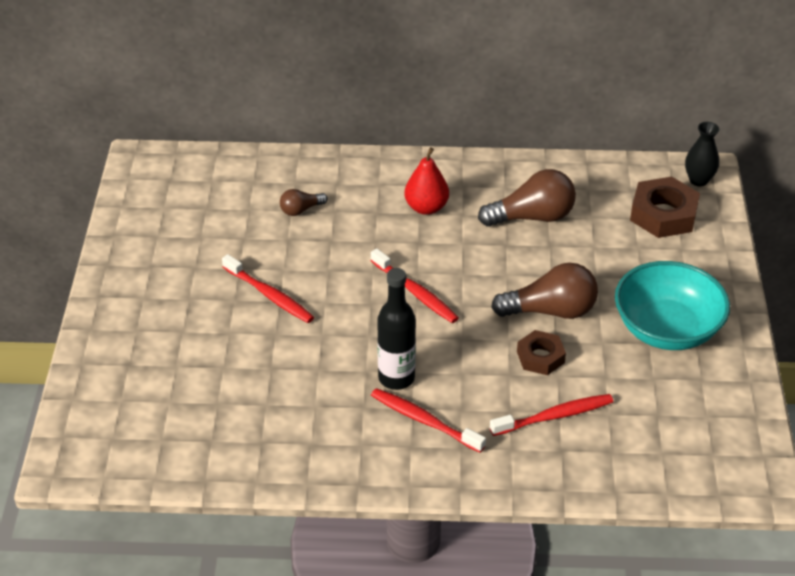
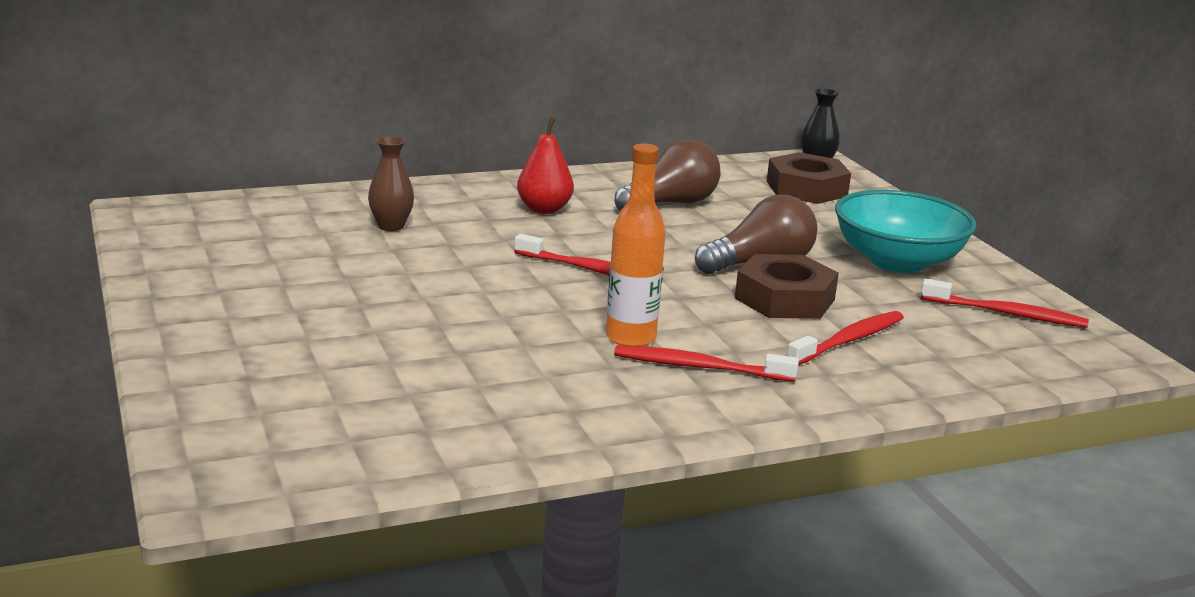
camera: 25 degrees left, 20 degrees down
(269, 295) = (405, 294): red toothbrush -> red toothbrush (1006, 314)
(301, 210) = (391, 226): brown light bulb -> brown vase
(396, 378) = (630, 338): black bottle -> orange bottle
(540, 357) = (785, 299): brown nut -> brown nut, size x1.60

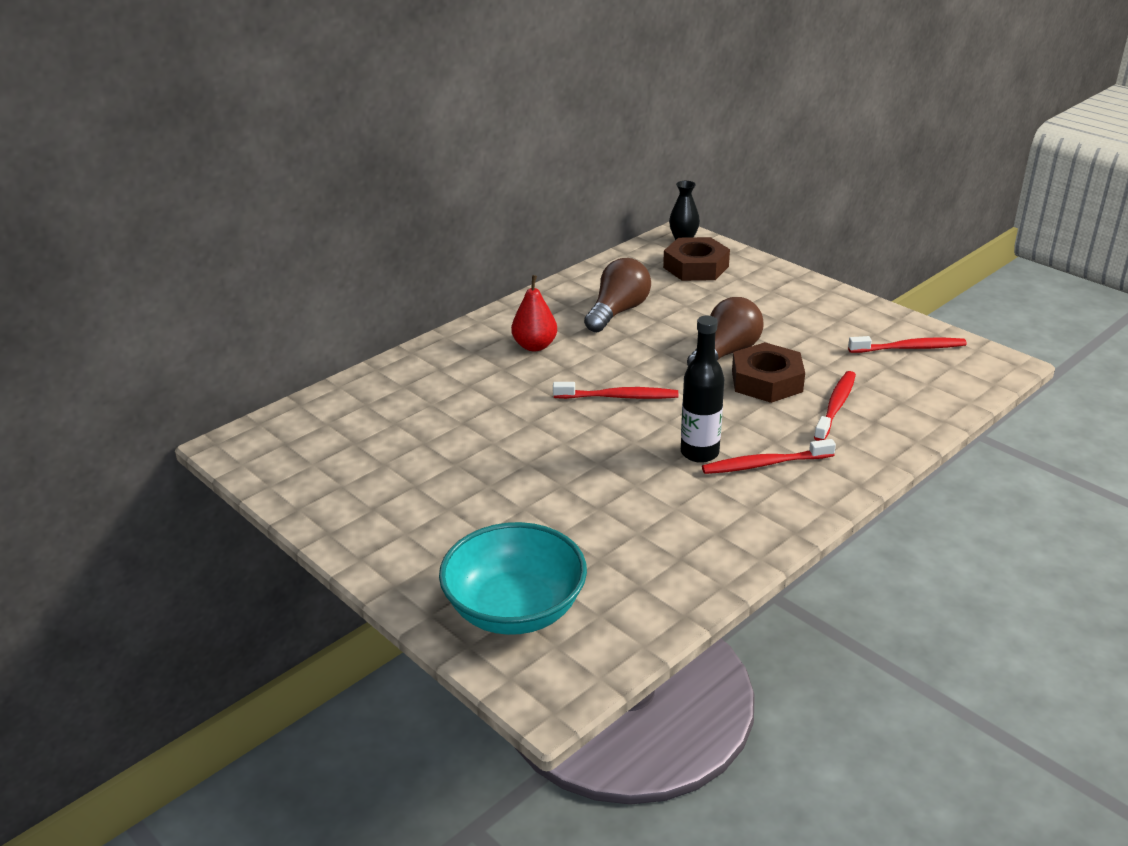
camera: 20 degrees left, 10 degrees up
(391, 226) = (439, 399): brown vase -> none
(630, 338) = (699, 453): orange bottle -> black bottle
(897, 262) = (809, 321): turquoise bowl -> turquoise bowl (515, 609)

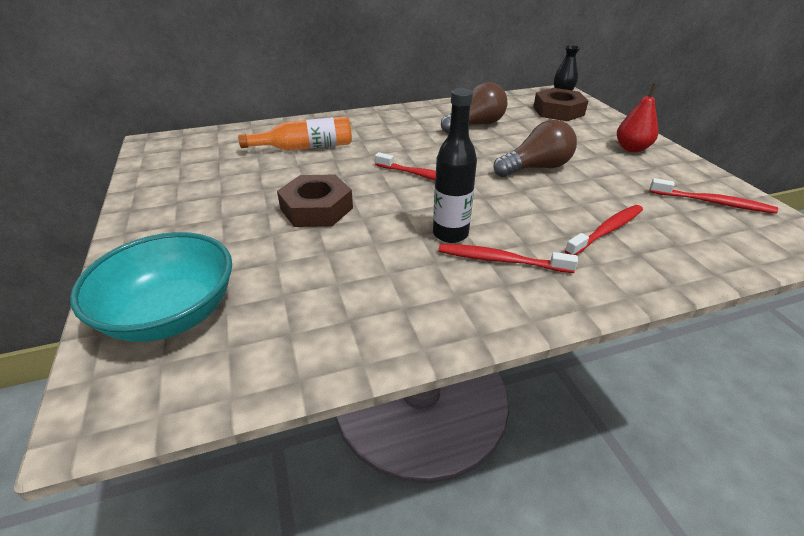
camera: 25 degrees right, 5 degrees up
(445, 397) = (305, 147): none -> orange bottle
(535, 346) = (397, 132): red pear -> red pear (632, 148)
(767, 381) = (556, 195): brown nut -> brown nut (316, 208)

